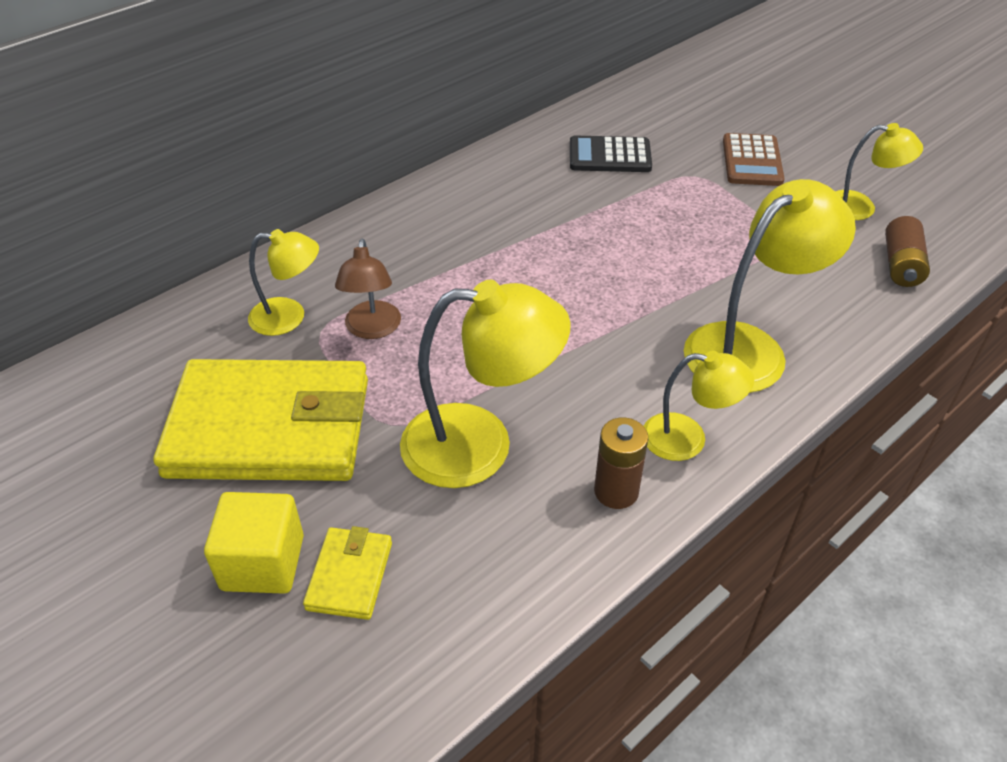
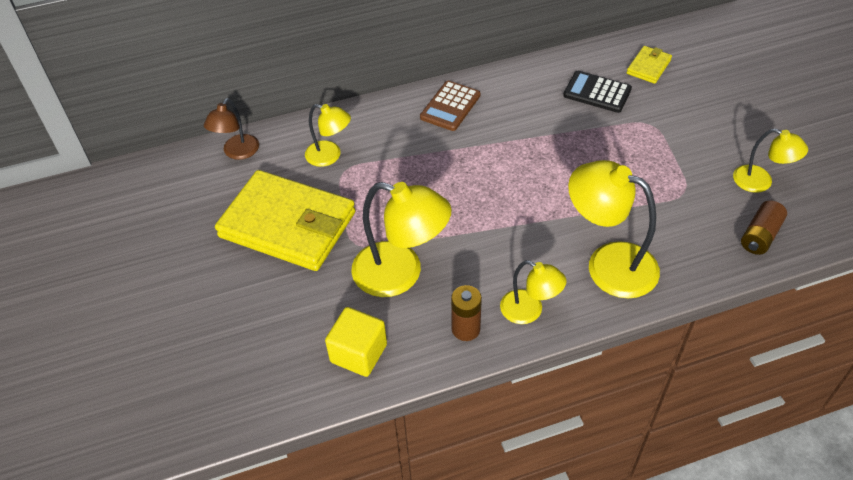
camera: 25 degrees right, 5 degrees up
(263, 563) = (250, 303): yellow cube -> yellow cube (358, 353)
(349, 576) = (291, 326): yellow wallet -> yellow wallet (648, 67)
(372, 329) = (375, 178): brown lamp -> brown lamp (237, 152)
(749, 348) = (608, 263): yellow lamp -> yellow lamp turned 135 degrees counterclockwise
(752, 161) = (700, 123): brown calculator -> brown calculator (450, 106)

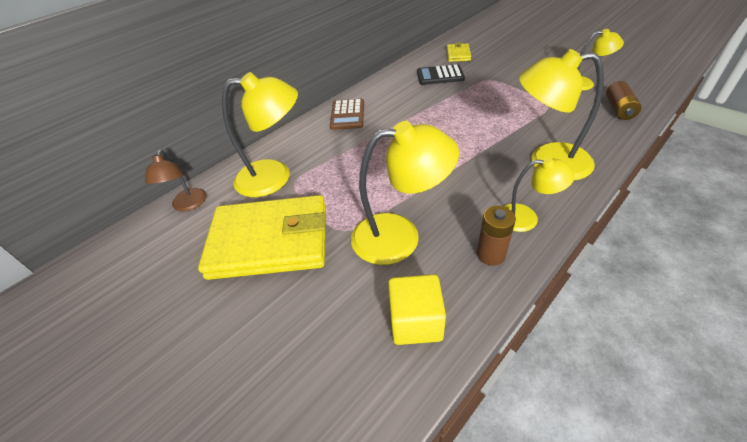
camera: 25 degrees left, 5 degrees down
(330, 156) = (275, 177): yellow lamp -> yellow lamp, size x1.72

